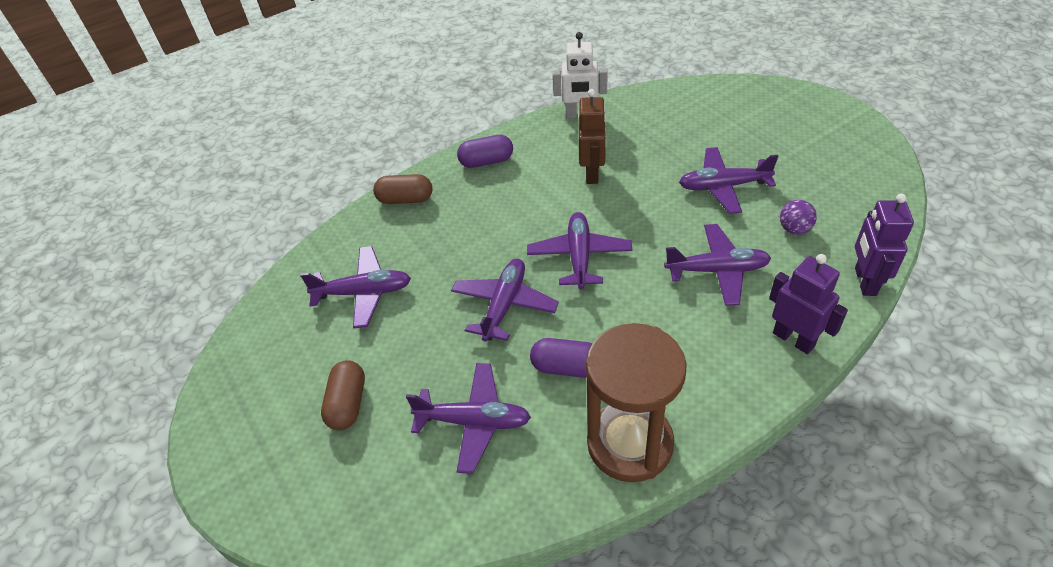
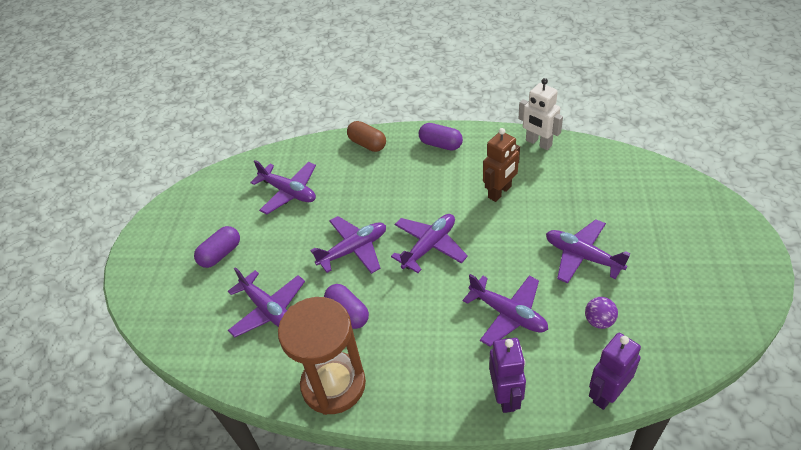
camera: 40 degrees right, 0 degrees up
(347, 404) = (220, 254): brown capsule -> purple capsule

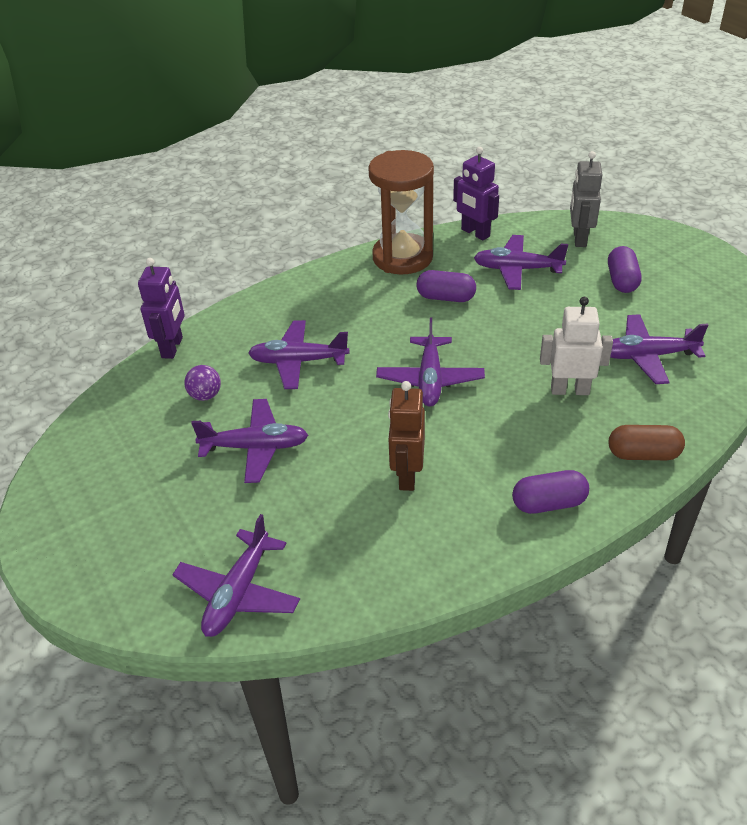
camera: 140 degrees right, 5 degrees down
(187, 313) = (579, 238): none -> grey robot
(353, 250) = (503, 341): purple plane -> purple plane (238, 592)
(506, 396) = (258, 310): purple robot -> purple robot (475, 233)
(538, 143) = (415, 578): white robot -> white robot (570, 390)

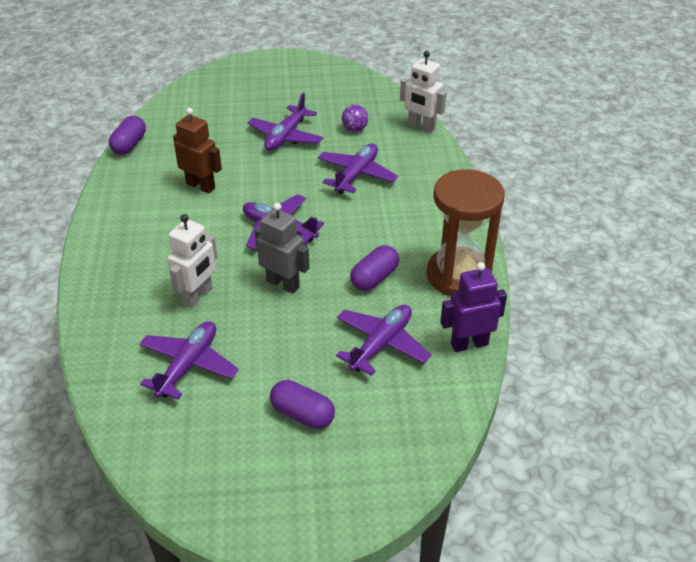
camera: 115 degrees right, 0 degrees up
(172, 347) = (421, 127): purple robot -> white robot
(238, 592) = (184, 107): purple plane -> none
(548, 503) = (115, 234): purple capsule -> purple capsule (129, 145)
(579, 238) = (401, 423): grey robot -> grey robot (283, 284)
(643, 454) = (101, 299): brown capsule -> none

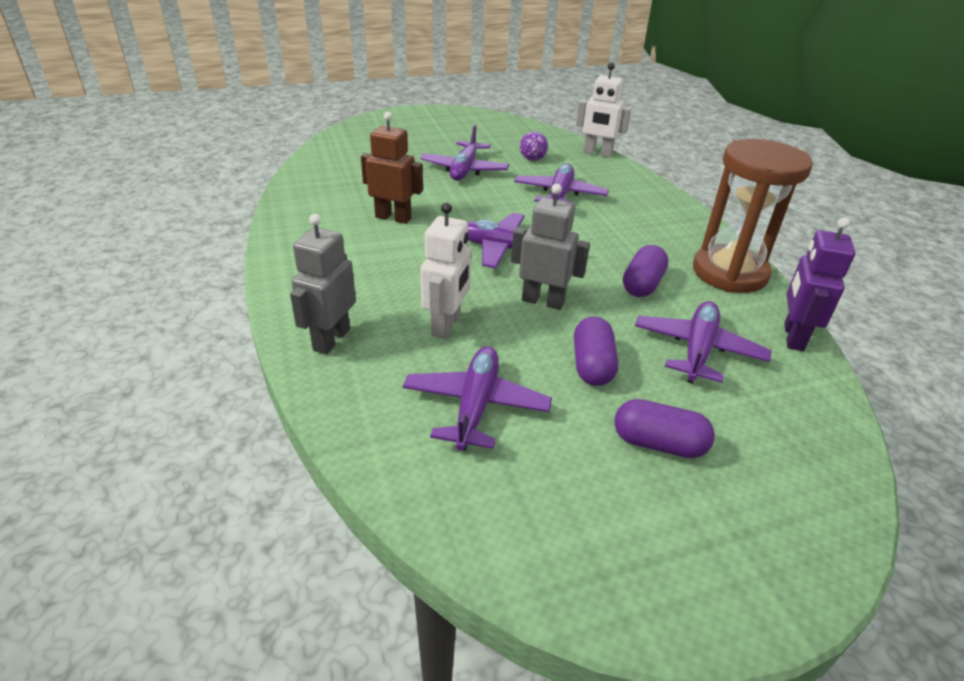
camera: 15 degrees left, 5 degrees down
(109, 297) = (331, 339): none -> grey robot
(129, 145) = (291, 188): purple capsule -> purple capsule (592, 365)
(469, 344) = (793, 337): purple robot -> purple robot turned 45 degrees counterclockwise

